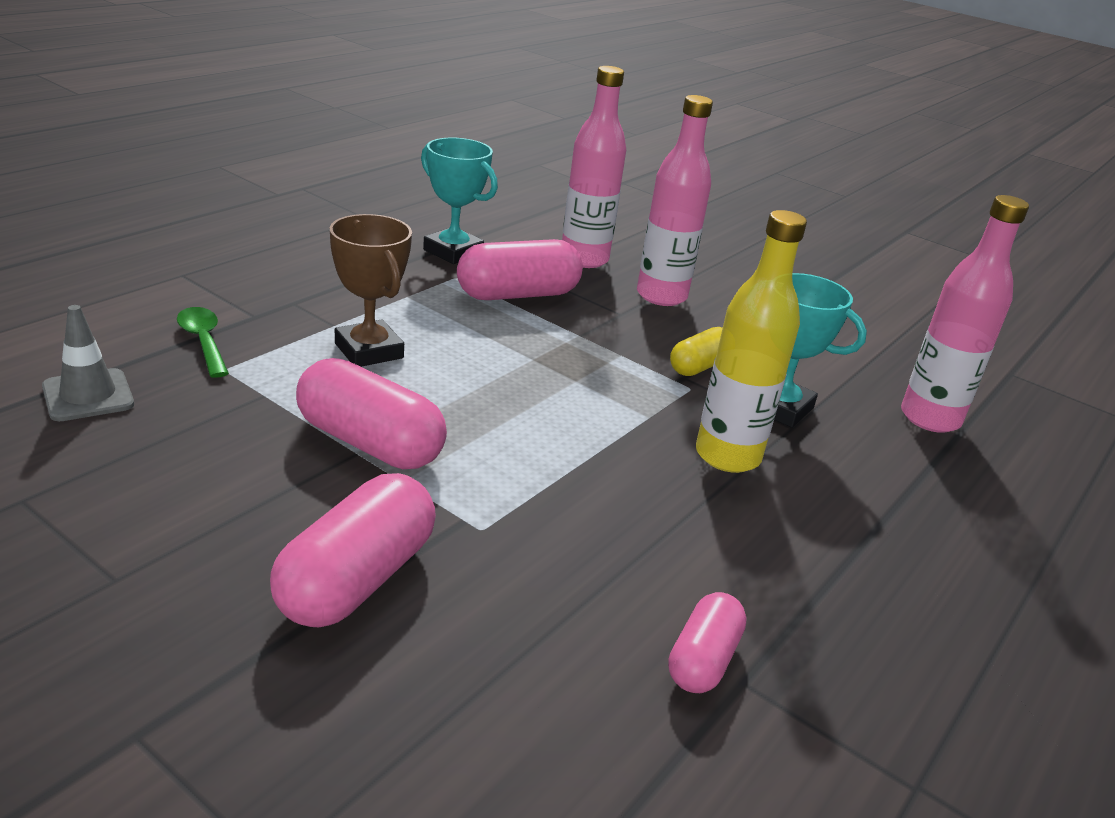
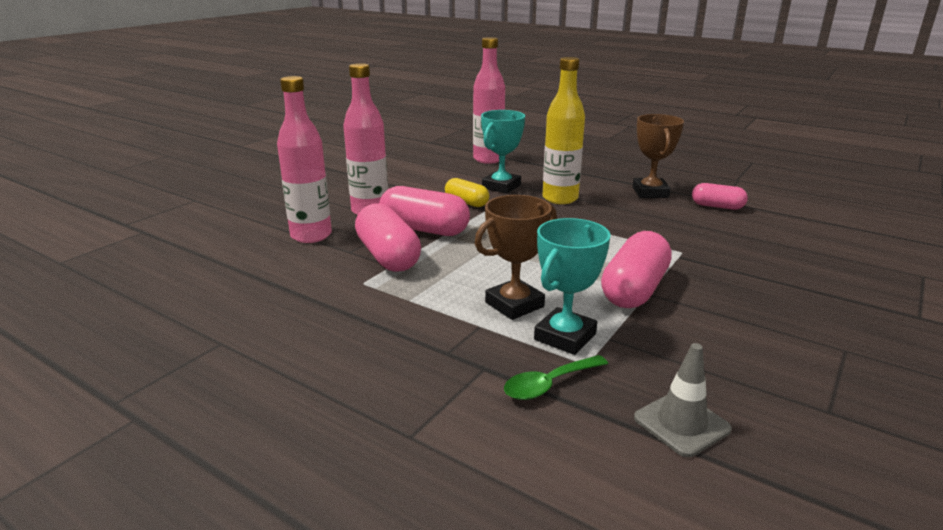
camera: 90 degrees left, 5 degrees down
(356, 579) = (757, 278): pink capsule -> pink capsule (424, 229)
(453, 252) = (308, 288): turquoise trophy -> turquoise trophy (565, 337)
(780, 580) = (650, 192): none -> brown trophy

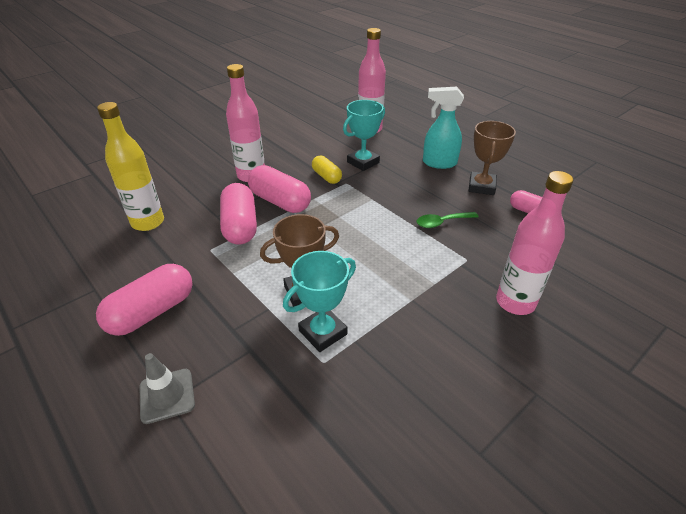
camera: 15 degrees right, 15 degrees up
(311, 236) = (198, 195): pink bottle -> pink bottle (515, 302)
(549, 384) = (285, 377): green spoon -> green spoon (442, 222)
(560, 198) = (402, 183): yellow bottle -> yellow bottle (148, 222)
(589, 179) = (439, 163): none -> turquoise spray bottle
(634, 290) = (403, 294): pink capsule -> pink capsule (152, 312)
(681, 424) = (358, 437): grey traffic cone -> grey traffic cone (167, 395)

